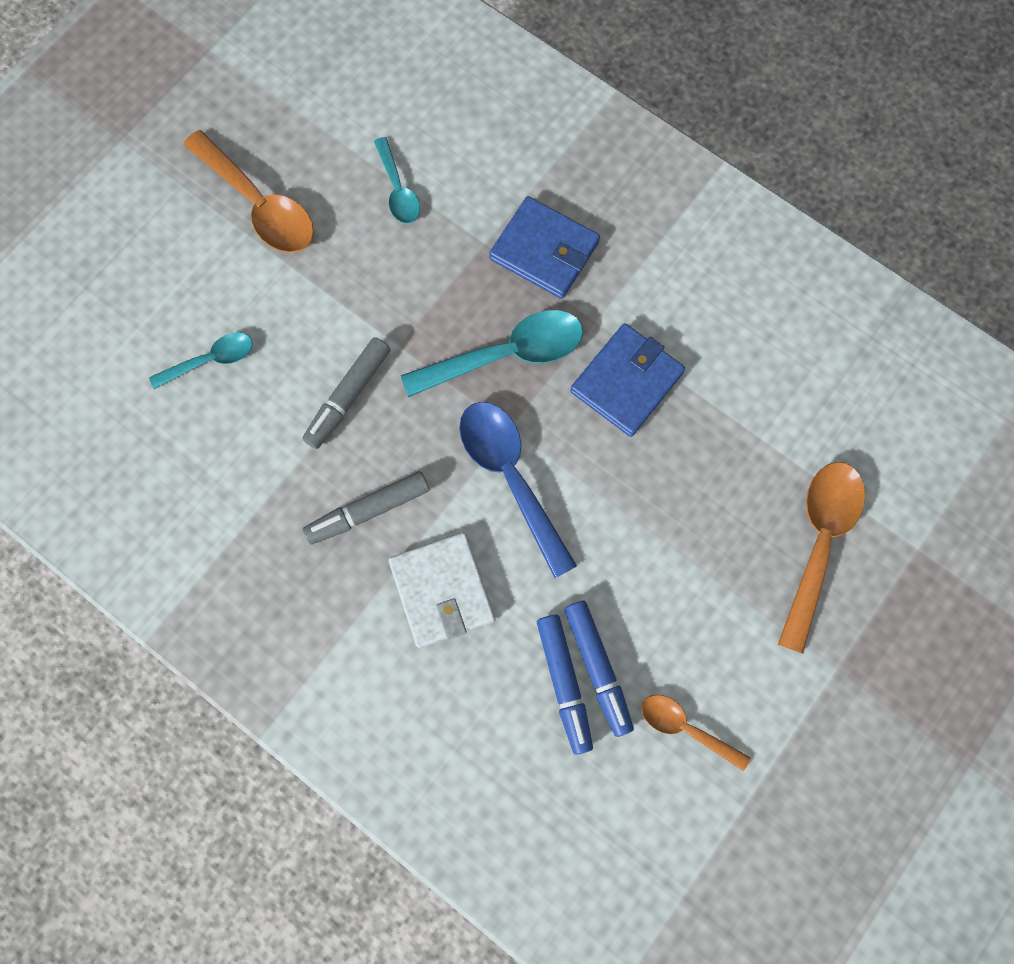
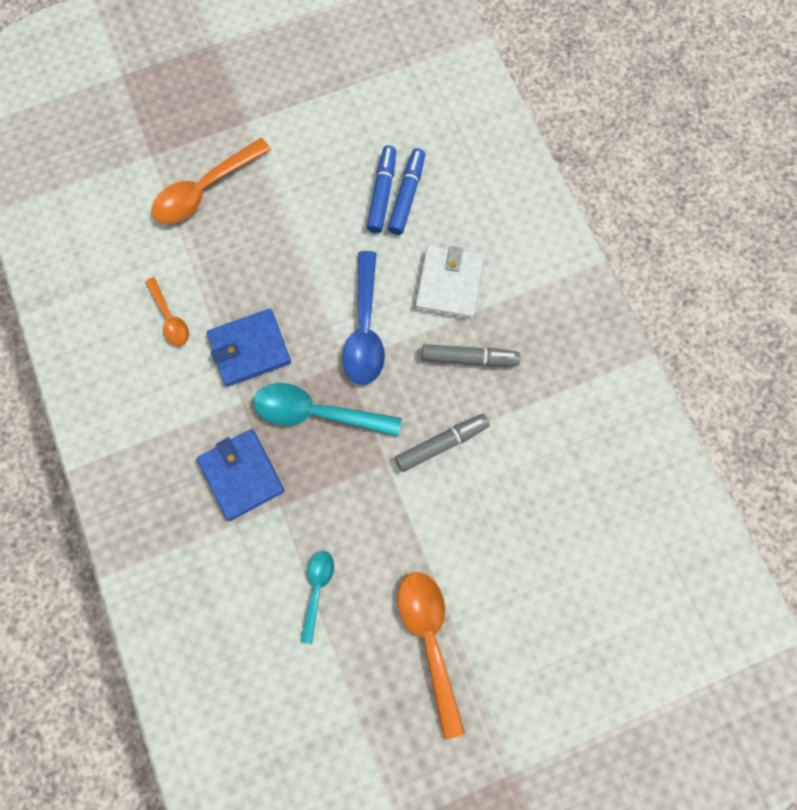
camera: 150 degrees left, 0 degrees up
(211, 360) = (526, 527): turquoise spoon -> none
(685, 728) = (353, 138): orange spoon -> orange spoon (170, 318)

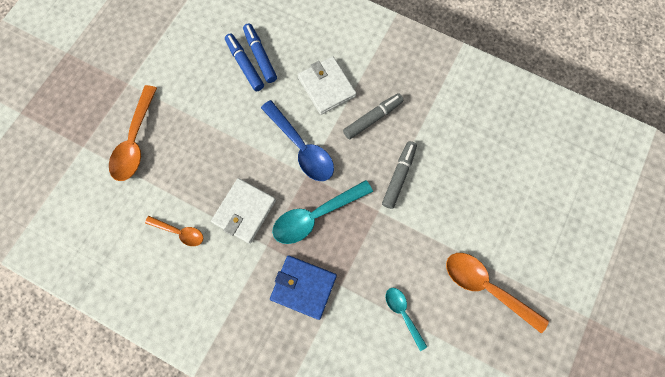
camera: 40 degrees left, 0 degrees up
(250, 349) = (245, 211): blue wallet -> white wallet

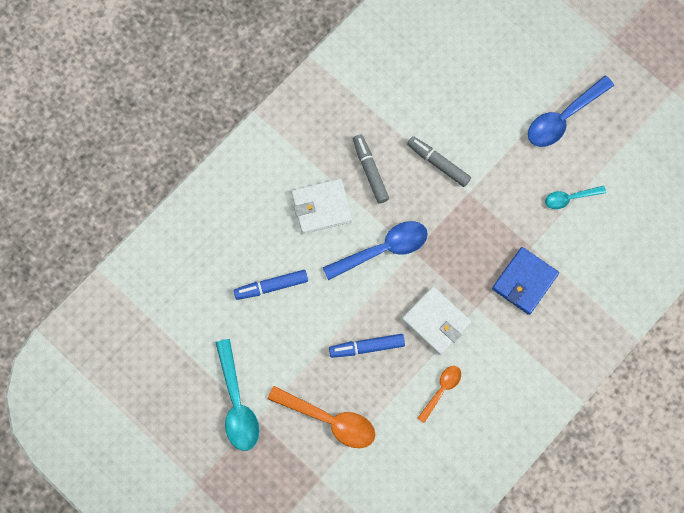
camera: 75 degrees left, 0 degrees up
(260, 56) = (265, 268): blue marker -> blue marker (367, 347)
(316, 215) = (458, 253): turquoise spoon -> turquoise spoon (237, 403)
(486, 287) = (563, 118): orange spoon -> blue spoon

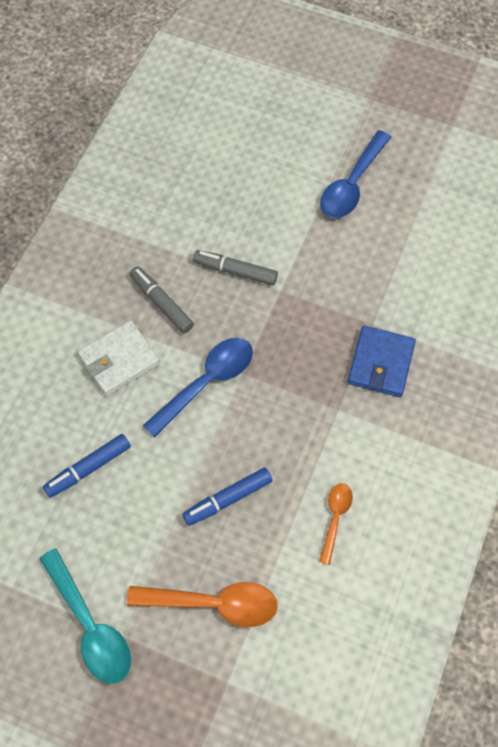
camera: 20 degrees left, 10 degrees down
(436, 321) = (298, 441): white wallet -> none
(570, 198) = (393, 260): turquoise spoon -> none

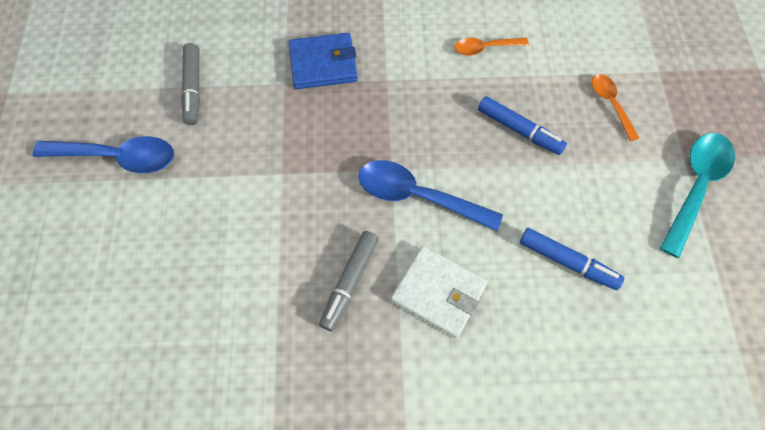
camera: 115 degrees left, 0 degrees up
(213, 603) = (610, 104): orange spoon -> orange spoon, size x0.58
(235, 271) = (276, 225): grey marker -> grey marker (193, 88)

